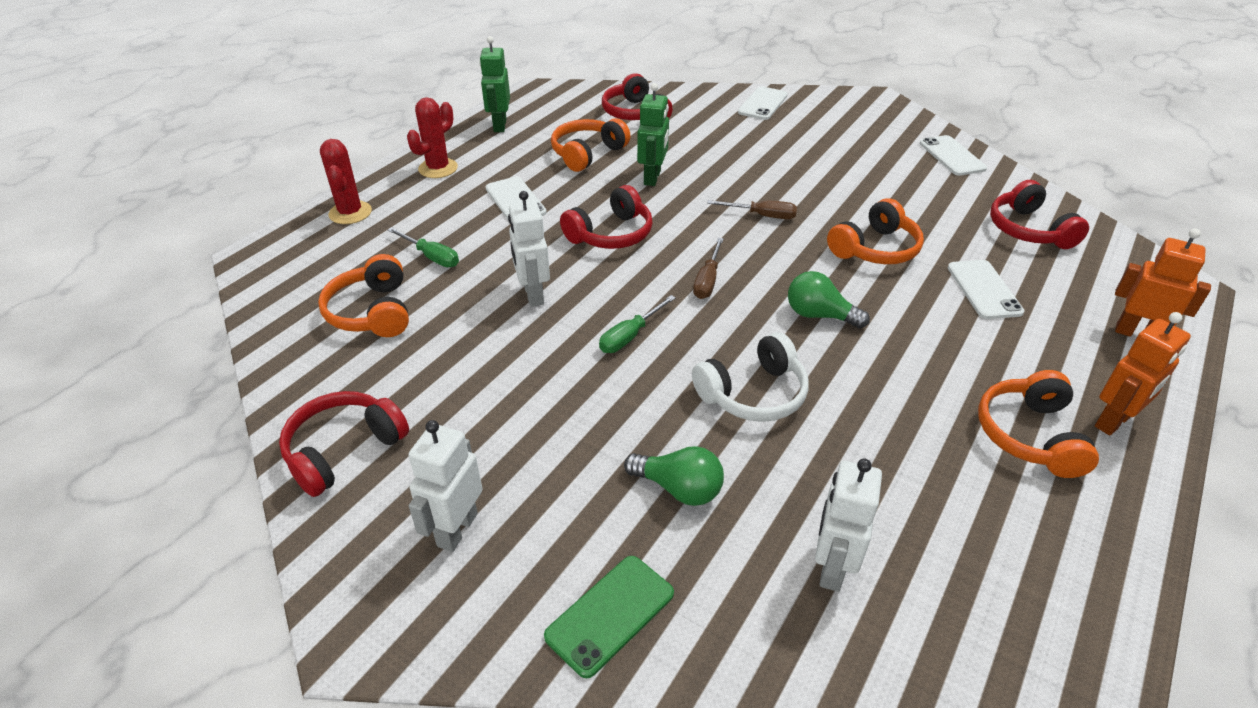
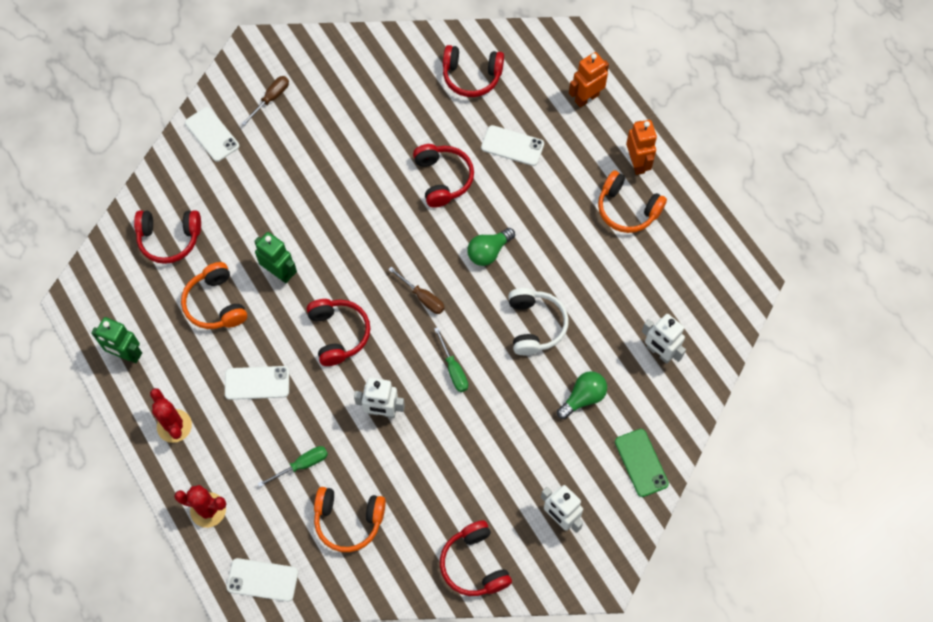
camera: 65 degrees left, 25 degrees up
(762, 216) = (369, 225): brown screwdriver -> brown screwdriver (271, 99)
(875, 249) = (443, 179): orange headphones -> red headphones
(951, 156) = (364, 56): white phone -> white phone (262, 580)

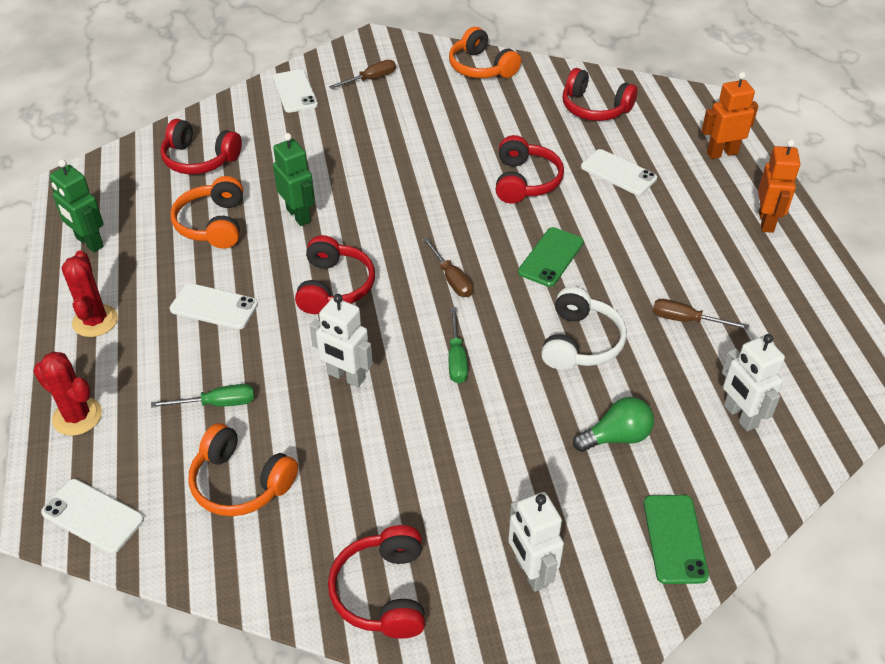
camera: 20 degrees right, 20 degrees down
(488, 252) = (551, 257): green light bulb -> green phone
(603, 280) = (686, 320): none -> brown screwdriver
(627, 209) = (740, 260): orange headphones -> orange headphones (481, 67)

